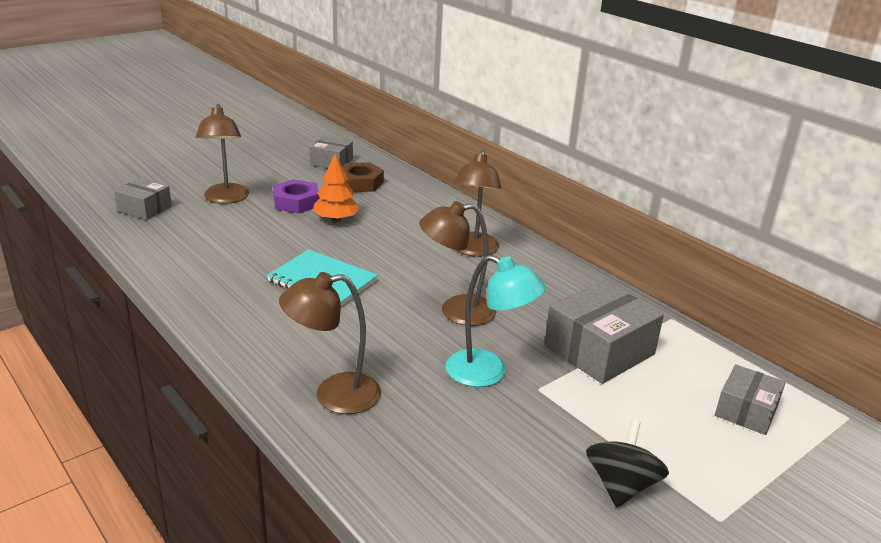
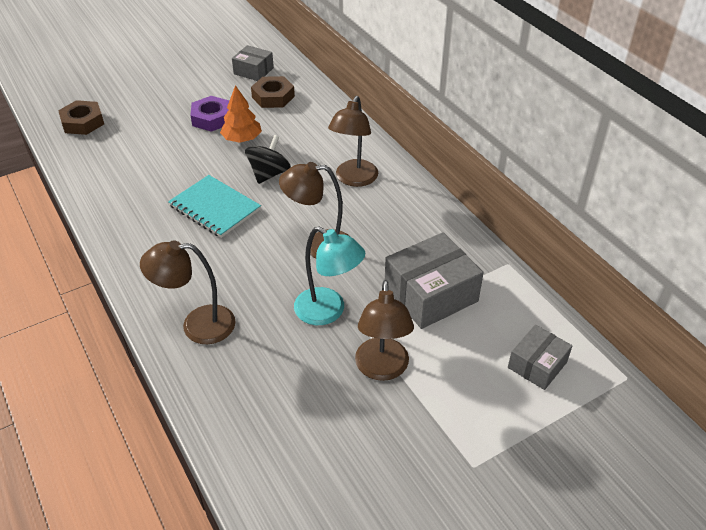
camera: 10 degrees right, 15 degrees up
(144, 209) = (83, 122): grey box -> brown nut
(226, 199) = (152, 113): brown lamp -> brown lamp (382, 369)
(621, 486) = (403, 428): black spinning top -> black spinning top (269, 174)

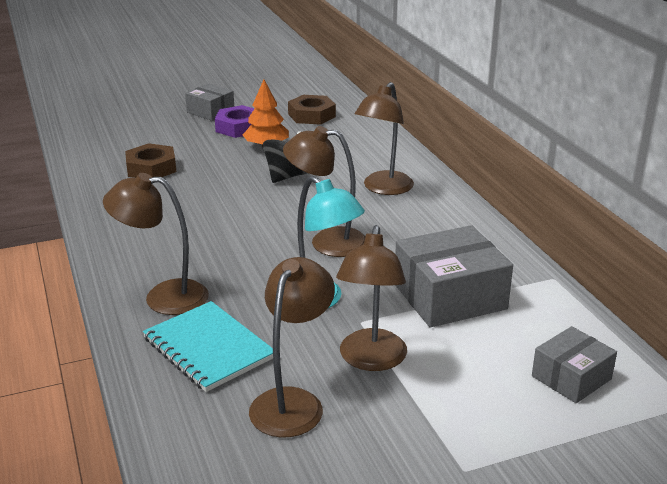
camera: 10 degrees right, 15 degrees down
(83, 122) = (100, 121): brown nut -> brown nut (151, 168)
(215, 208) = (218, 199): turquoise notebook -> turquoise notebook (209, 348)
(253, 71) = (296, 94): grey box -> grey box (210, 111)
(330, 421) = (292, 402): none -> brown lamp

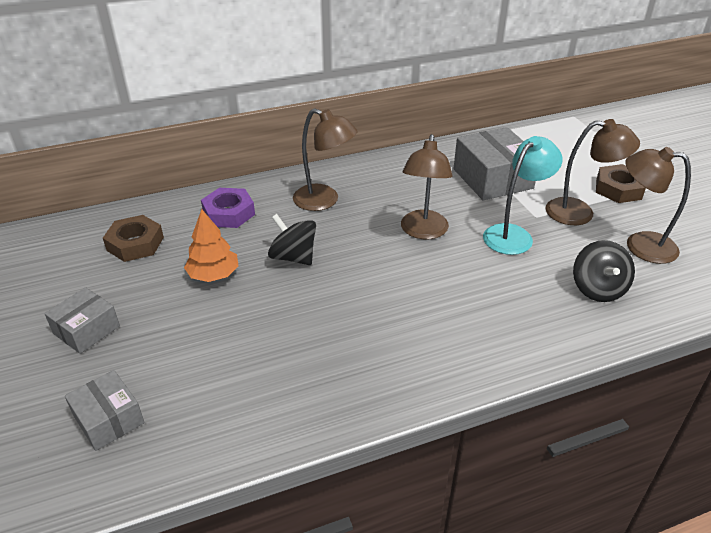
camera: 90 degrees left, 10 degrees up
(151, 168) = (258, 368): brown nut -> brown nut (618, 189)
(163, 297) = (535, 323): brown lamp -> none
(209, 348) = (598, 289): turquoise notebook -> black spinning top
(239, 127) = (151, 300): purple nut -> purple nut (229, 213)
(571, 377) = (566, 145): grey box -> grey box (109, 419)

